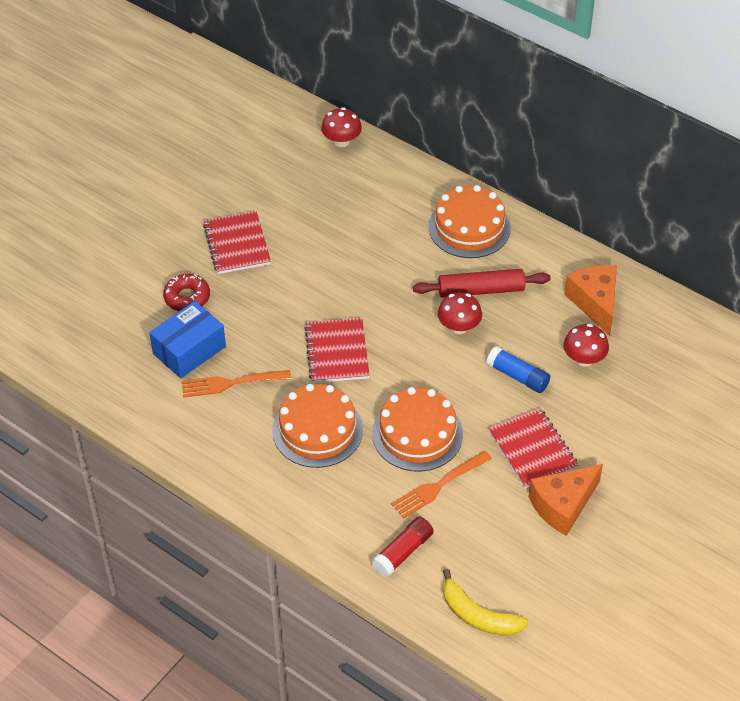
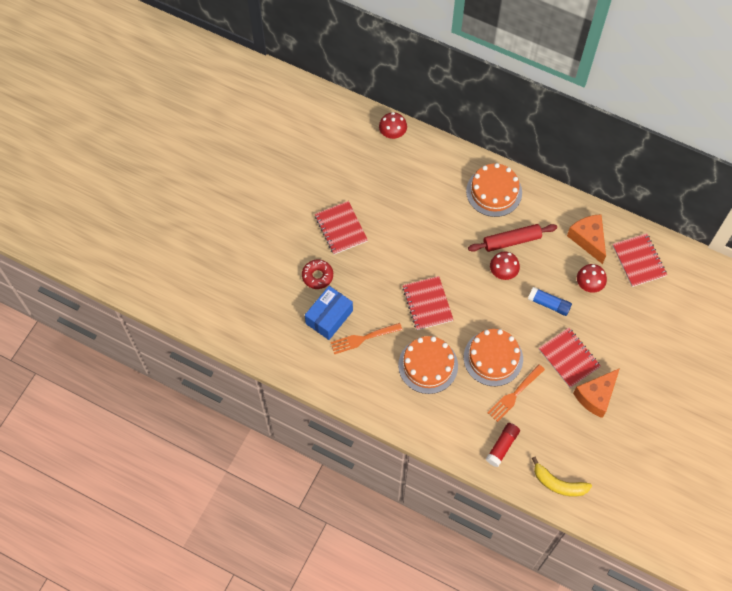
camera: 10 degrees left, 15 degrees up
(665, 339) = (638, 261): none -> red notebook

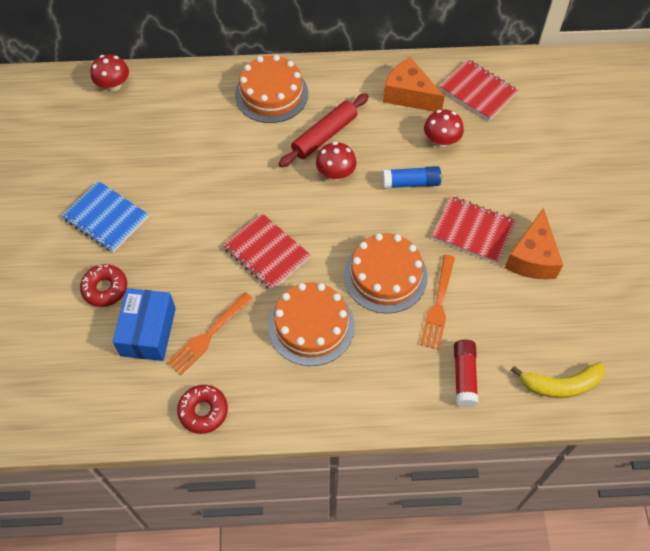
camera: 30 degrees left, 5 degrees down
(336, 383) = (203, 411): none -> red donut
(341, 228) = (106, 218): red notebook -> blue notebook

